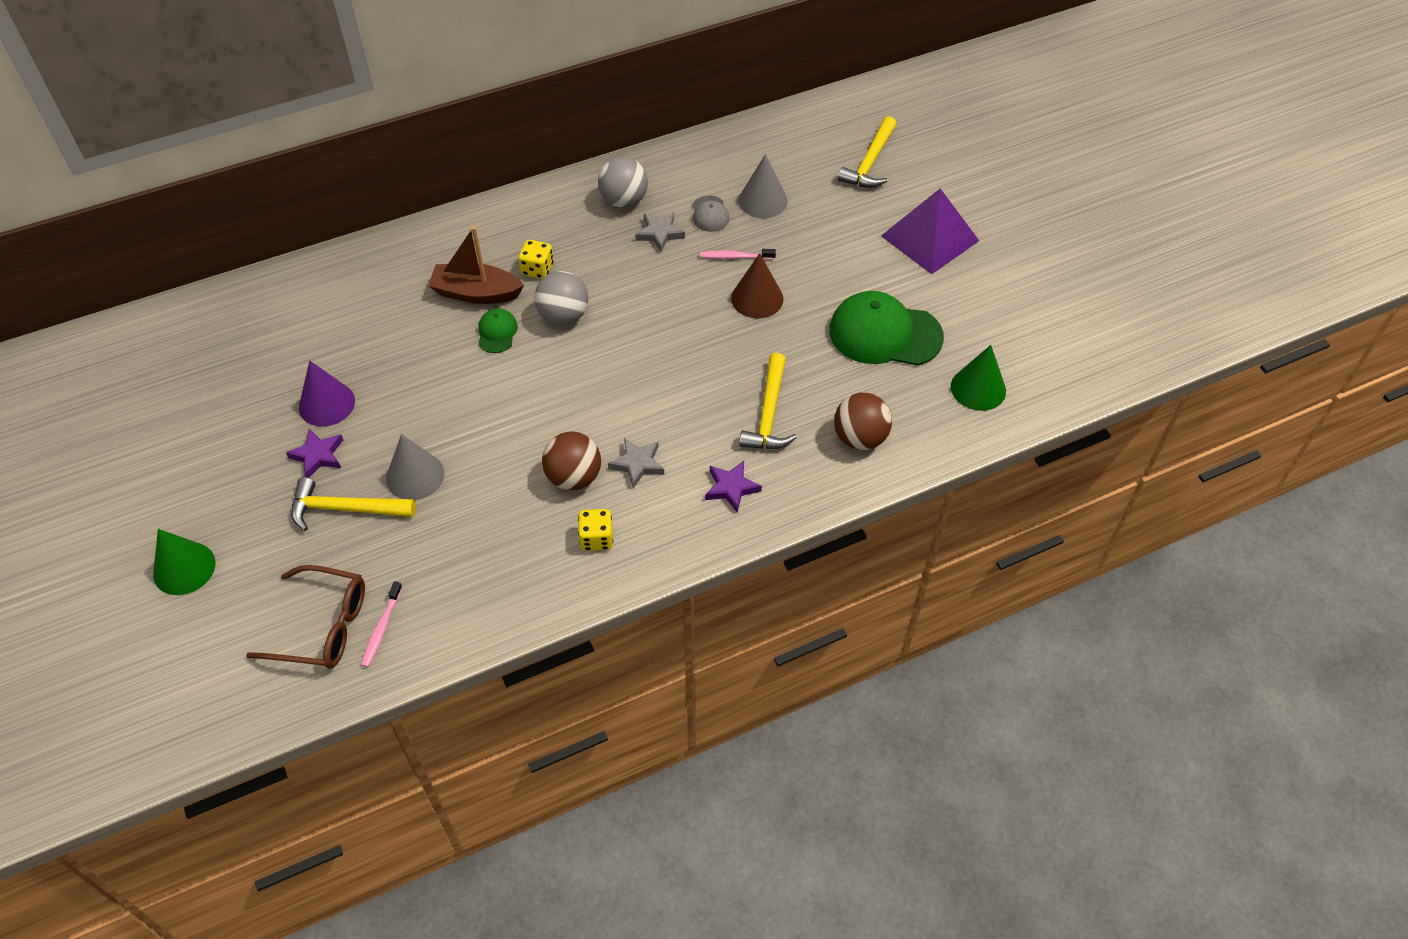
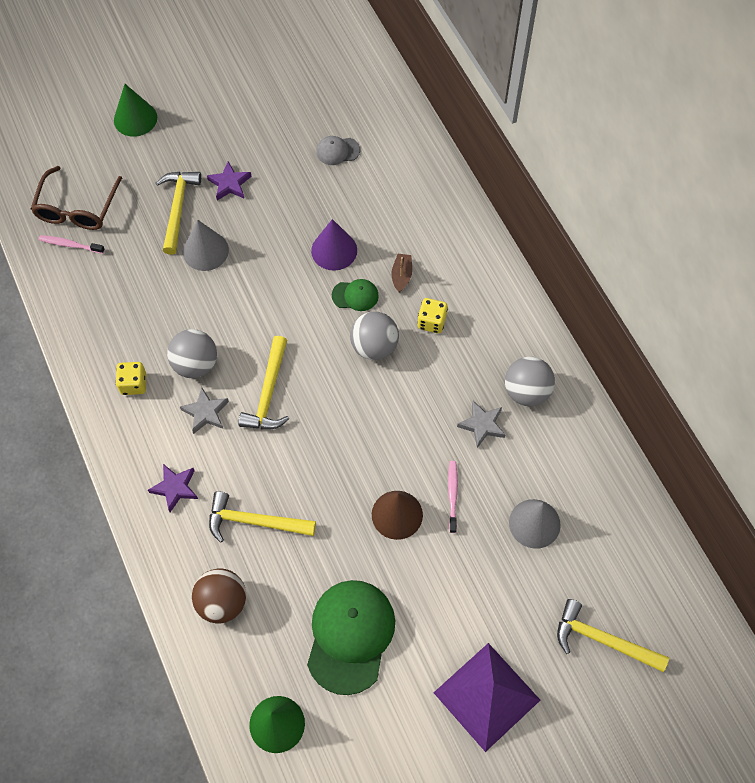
camera: 90 degrees right, 10 degrees up
(327, 404) = (280, 182): purple cone -> purple cone (334, 250)
(476, 293) = (401, 276): brown boat -> brown boat, size x0.52
(574, 477) = (195, 364): brown ball -> grey ball
(615, 407) = (268, 393): none -> yellow hammer
(710, 214) = (511, 471): grey cap -> grey cap (337, 151)

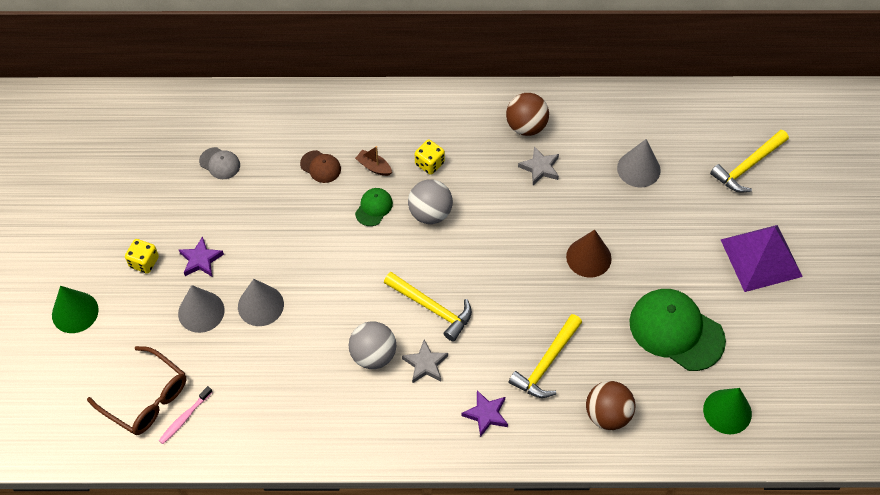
camera: 65 degrees left, 5 degrees down
(133, 384) = (366, 413): yellow dice -> yellow dice (144, 262)
(178, 208) = (201, 311): yellow hammer -> grey cone
(334, 250) = (320, 206): purple cone -> none
(337, 151) = (220, 163): grey cap -> grey cap turned 75 degrees counterclockwise
(377, 231) = (320, 167): none -> brown cap
(452, 495) = (590, 213): pink toothbrush -> none
(526, 391) = (526, 126): grey ball -> brown ball

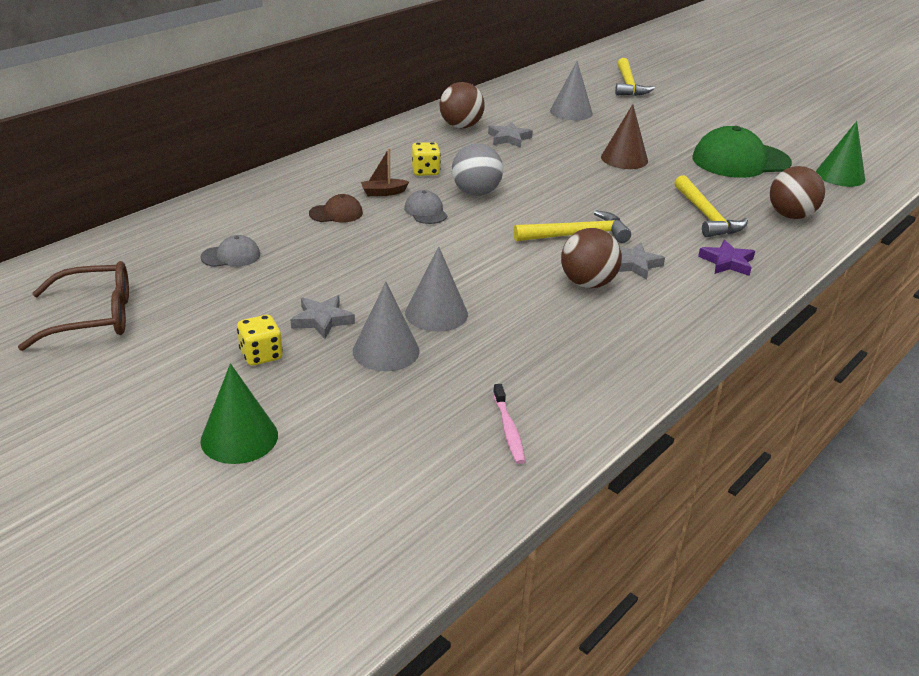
camera: 50 degrees left, 25 degrees down
(147, 399) = (444, 444): brown glasses -> brown glasses (94, 317)
(200, 260) = (322, 320): purple star -> grey star
(373, 355) = (587, 283): grey ball -> brown ball
(374, 207) = (426, 211): green cap -> grey cap
(761, 258) = (713, 112): purple pyramid -> none

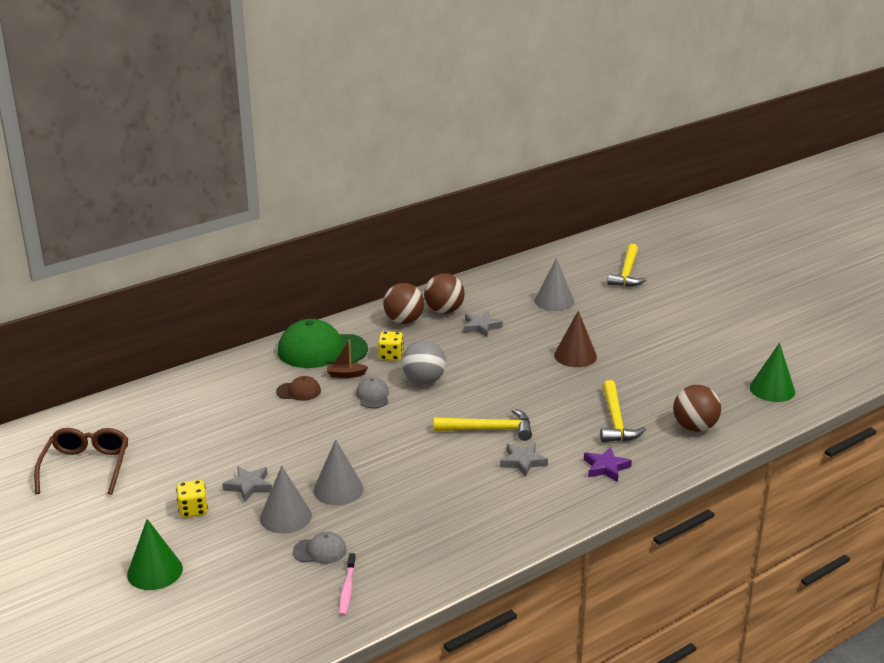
camera: 15 degrees right, 5 degrees down
(94, 317) = (86, 466): brown glasses -> brown glasses turned 90 degrees counterclockwise
(231, 256) = (202, 424): grey cap -> grey cap (320, 551)
(587, 283) = (473, 475): brown ball -> brown ball (404, 321)
(740, 160) = (684, 366): green cap -> green cap (322, 350)

